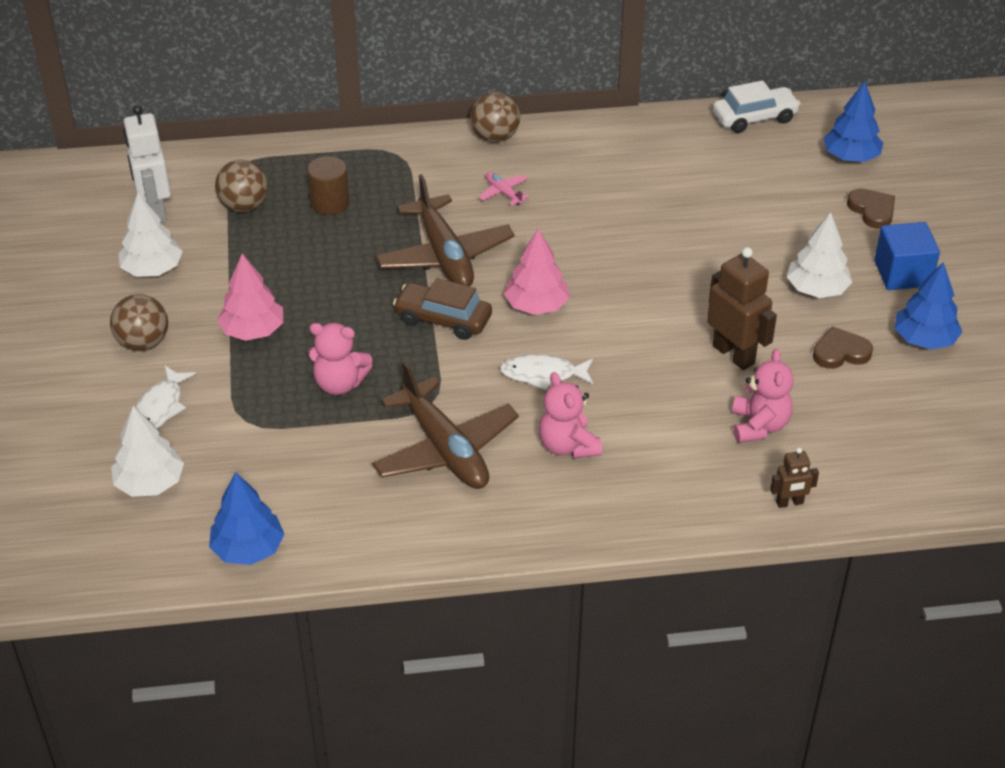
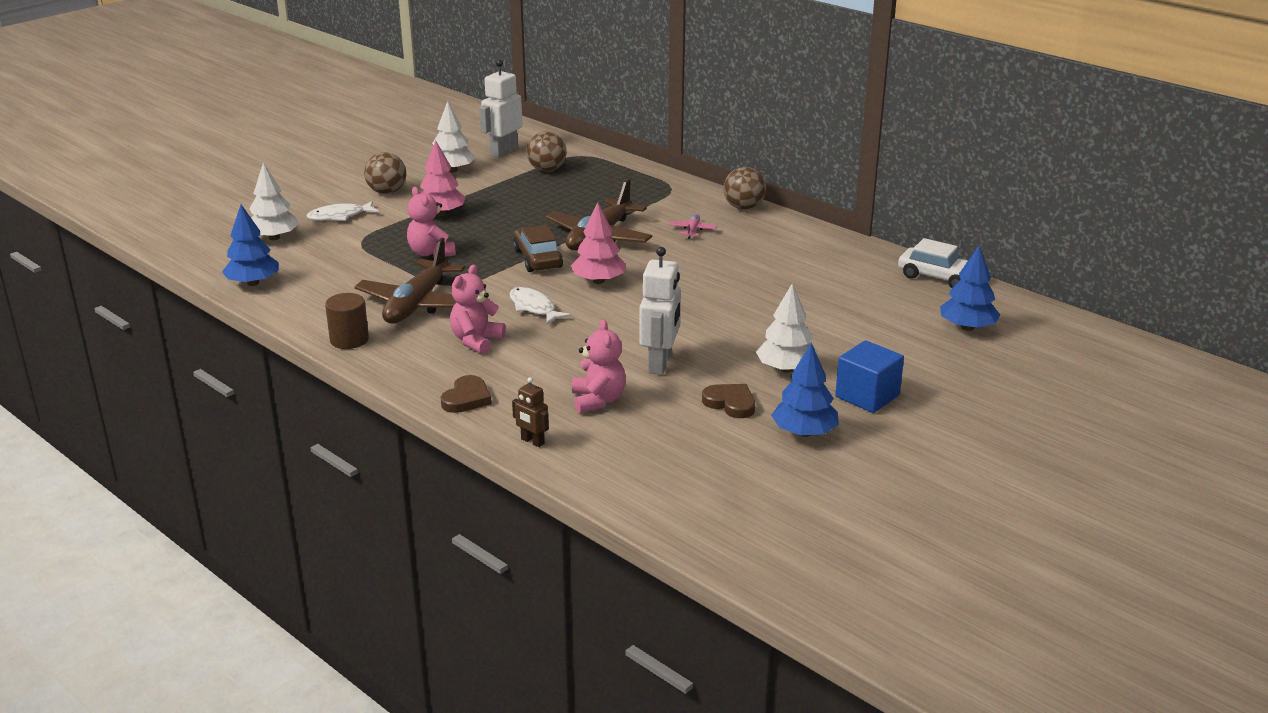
camera: 50 degrees right, 15 degrees down
(330, 203) = (590, 189): brown cylinder -> brown cylinder (349, 340)
(734, 354) = (660, 364): brown robot -> white robot
(759, 426) = (598, 400): pink teddy bear -> pink teddy bear turned 60 degrees counterclockwise
(872, 210) = (920, 358): brown heart -> brown heart (466, 398)

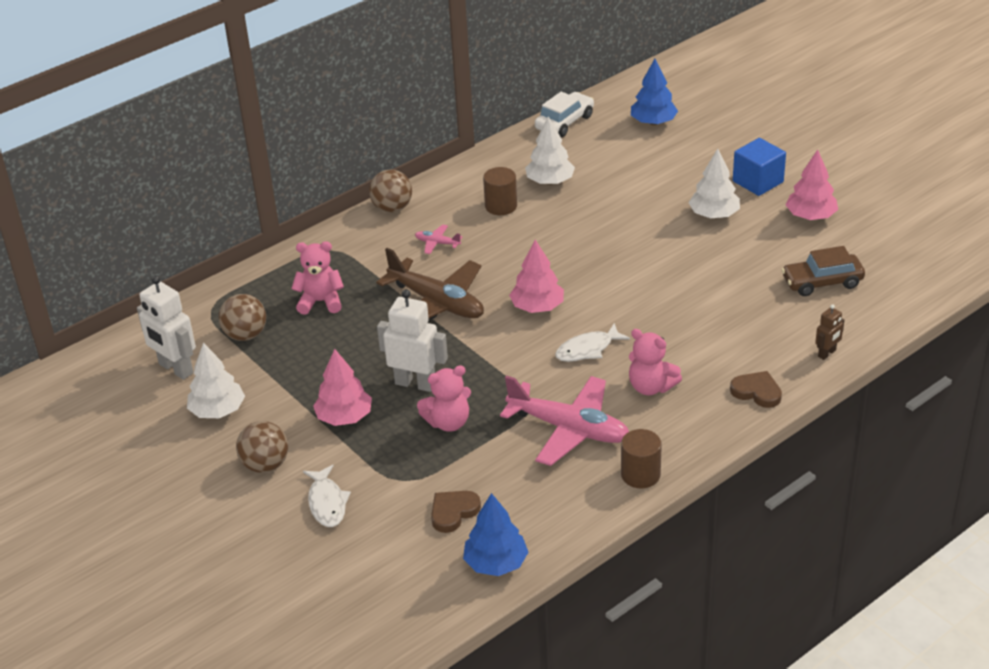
camera: 80 degrees left, 10 degrees up
(274, 238) = (374, 557): white tree -> white tree (550, 181)
(417, 304) = (569, 429): brown plane -> pink plane
(537, 259) = (480, 345): brown car -> brown car (822, 282)
(598, 400) = (761, 316): pink teddy bear -> pink teddy bear (320, 302)
(660, 364) = (701, 279): white robot -> white robot (415, 383)
(730, 403) = (767, 247): brown heart -> brown heart (453, 512)
(763, 254) = (501, 206): none -> brown cylinder
(804, 432) = (810, 216): blue tree -> pink tree

